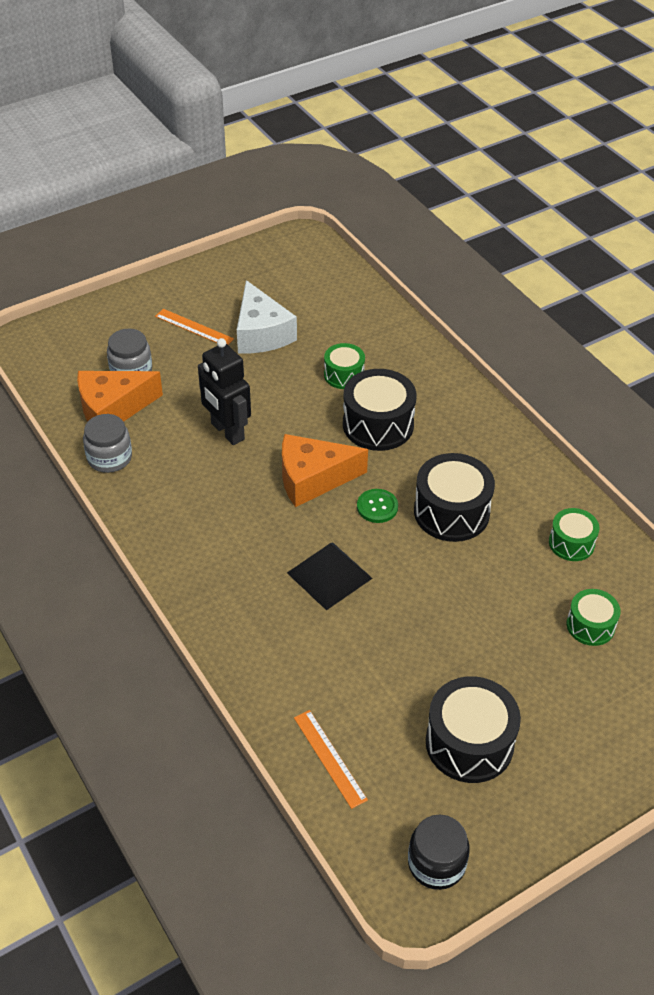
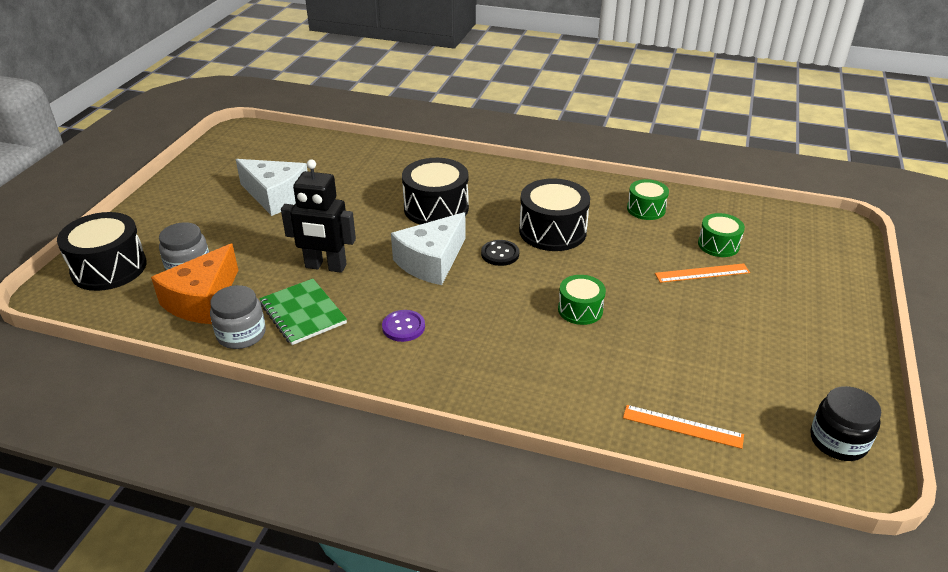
camera: 40 degrees left, 10 degrees down
(167, 466) = (303, 313): none -> green notebook
(194, 327) = (213, 216): orange ruler -> orange ruler (702, 273)
(225, 527) = (403, 327): none -> purple button
(313, 478) = (431, 261): orange cheese -> white cheese
(329, 575) = (523, 312): black pyramid -> none
(344, 375) = (373, 192): green drum -> green drum (580, 310)
(377, 507) = (500, 254): green button -> black button
(469, 743) = (750, 353): black drum -> black drum (109, 268)

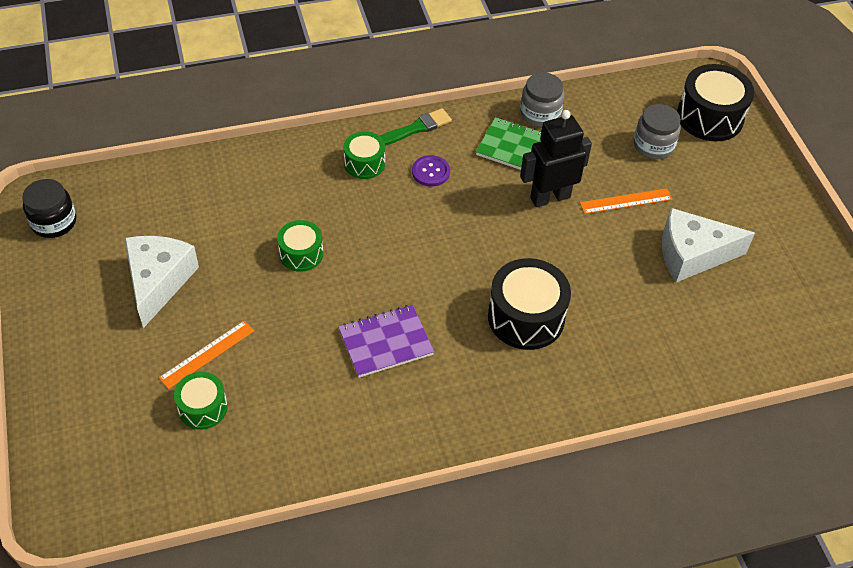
camera: 145 degrees right, 15 degrees up
(202, 300) = (603, 125): orange cheese -> none
(376, 373) = (415, 128): none -> green brush
(431, 261) = (468, 246): white cheese -> white cheese (158, 282)
(500, 254) = (414, 285): black button -> none
(552, 231) = (385, 342): black drum -> purple notebook
(646, 209) = (305, 432): green drum -> green drum (364, 163)
(682, 426) = (173, 184): orange ruler -> orange ruler (626, 201)

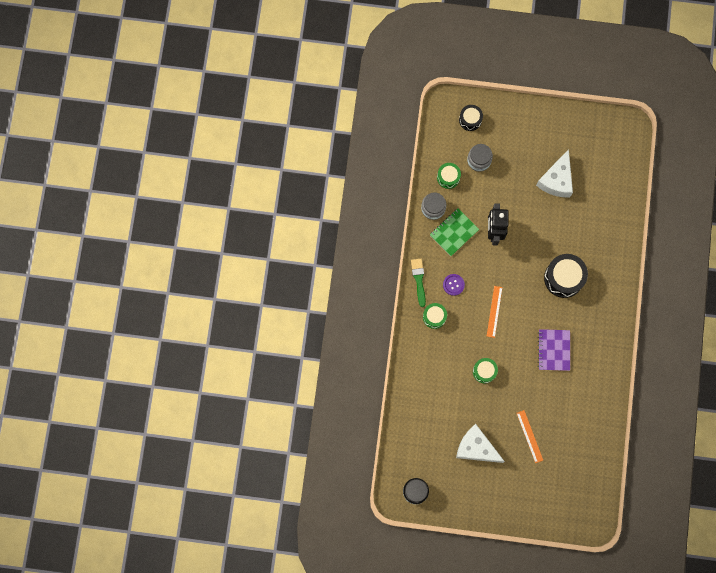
camera: 65 degrees left, 25 degrees up
(203, 408) = (559, 447): green drum -> green drum (448, 177)
(626, 201) = (511, 194): orange ruler -> orange ruler (494, 311)
(710, 117) = (470, 120): black drum -> black drum, size x0.59

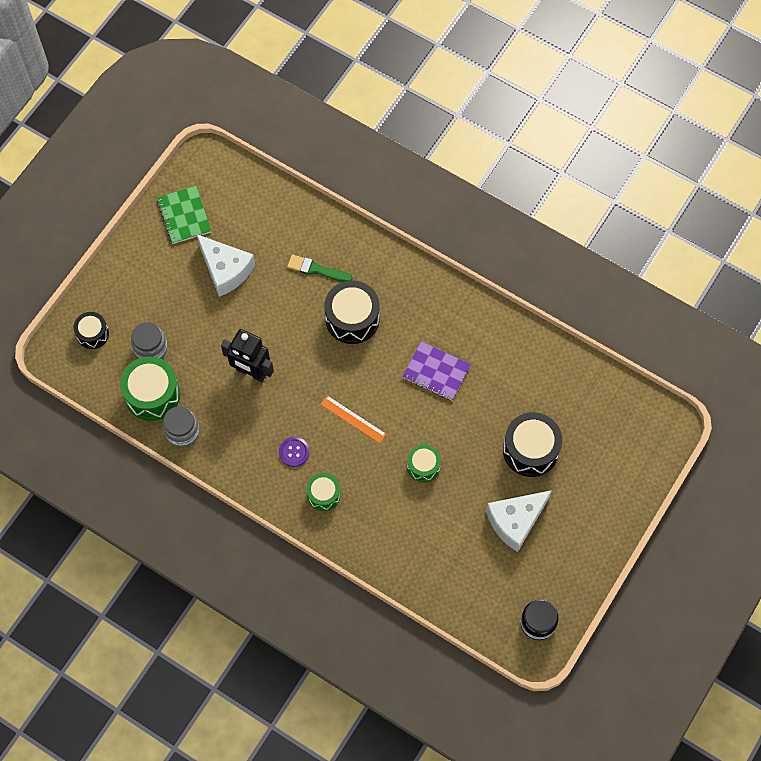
camera: 65 degrees left, 10 degrees down
(419, 280) = (266, 492): green brush -> green brush (316, 269)
(448, 177) = (152, 394): green drum -> green drum, size x1.70
(454, 232) = (227, 420): green notebook -> green notebook (184, 216)
(529, 436) = (530, 450): orange ruler -> black drum

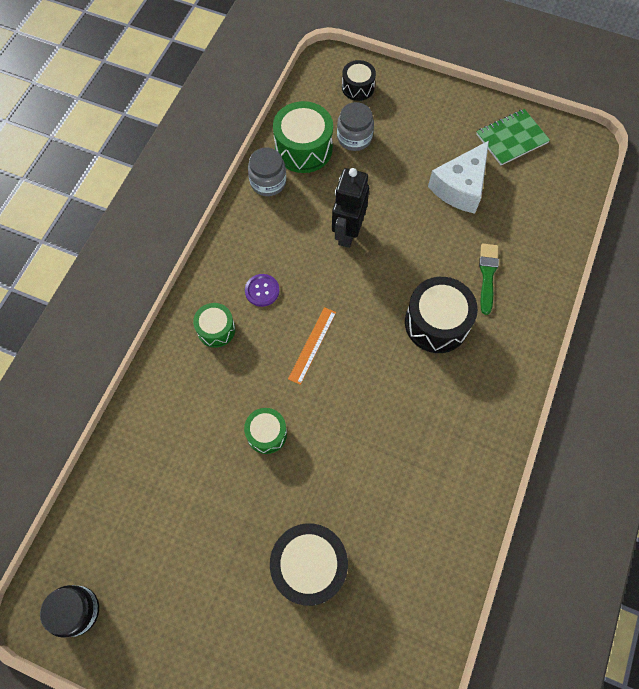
camera: 80 degrees right, 0 degrees up
(436, 372) = (391, 429): purple notebook -> none
(515, 521) = (210, 560): white cheese -> none

